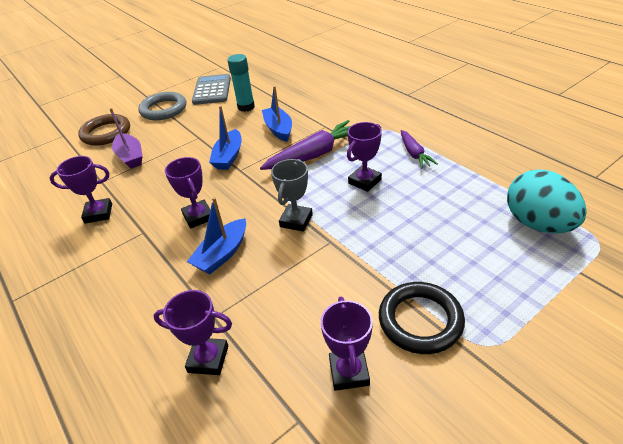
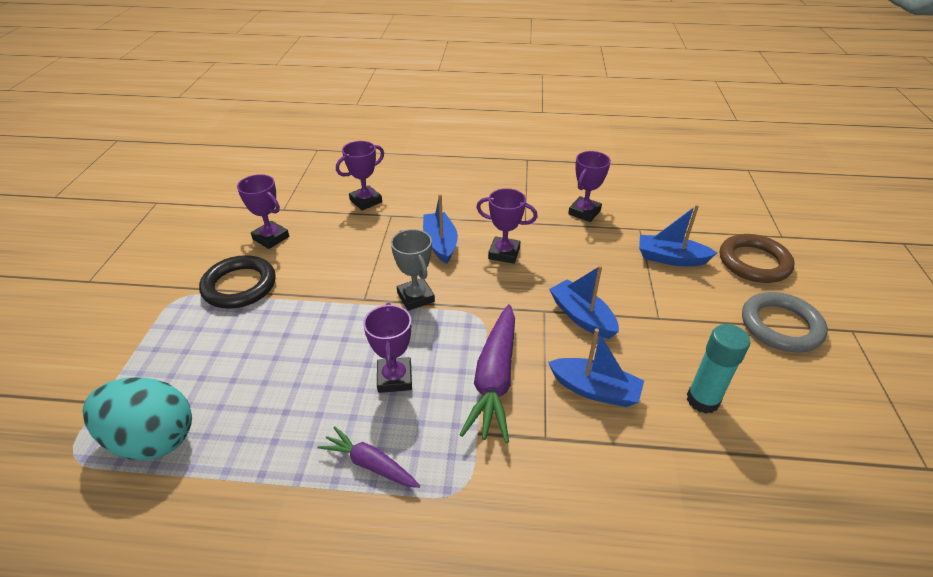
camera: 130 degrees right, 0 degrees up
(130, 157) = (670, 258): purple boat -> blue boat
(212, 90) = (809, 400): grey calculator -> none

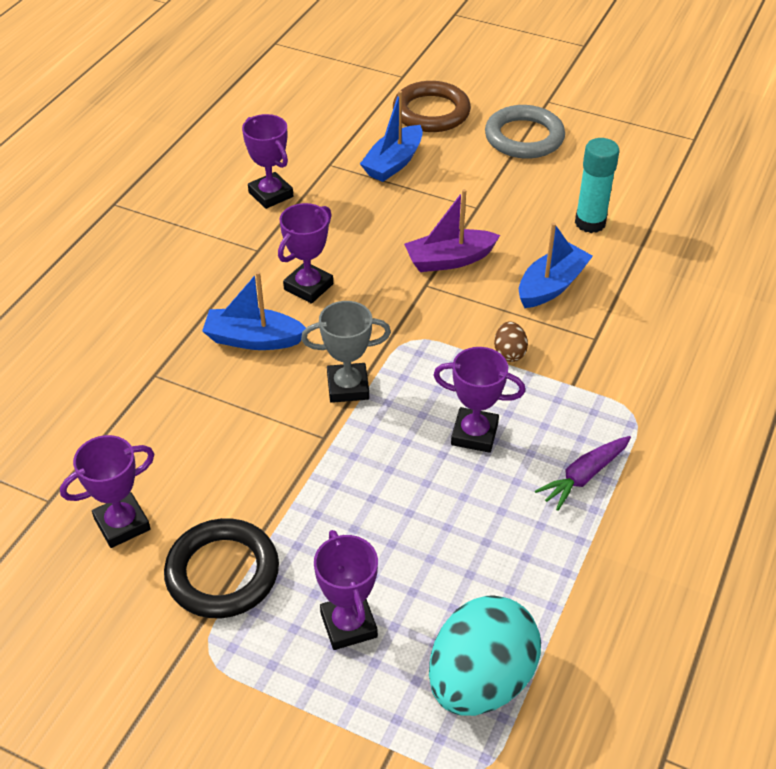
camera: 70 degrees left, 5 degrees up
(366, 201) = (98, 396): purple trophy -> purple trophy (348, 625)
(494, 379) = (509, 353): purple carrot -> brown egg
(582, 317) = (449, 260): blue boat -> purple boat

